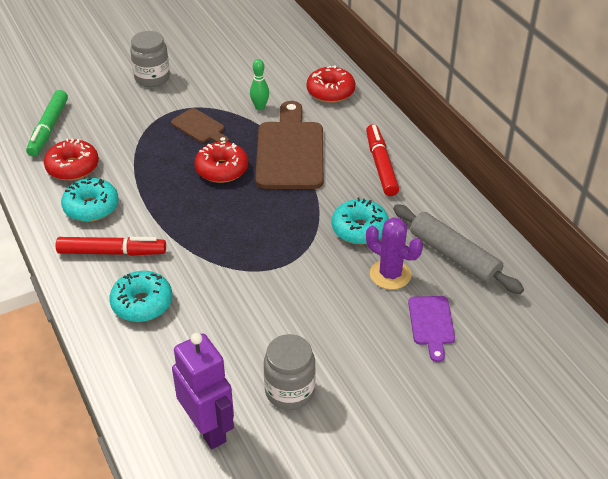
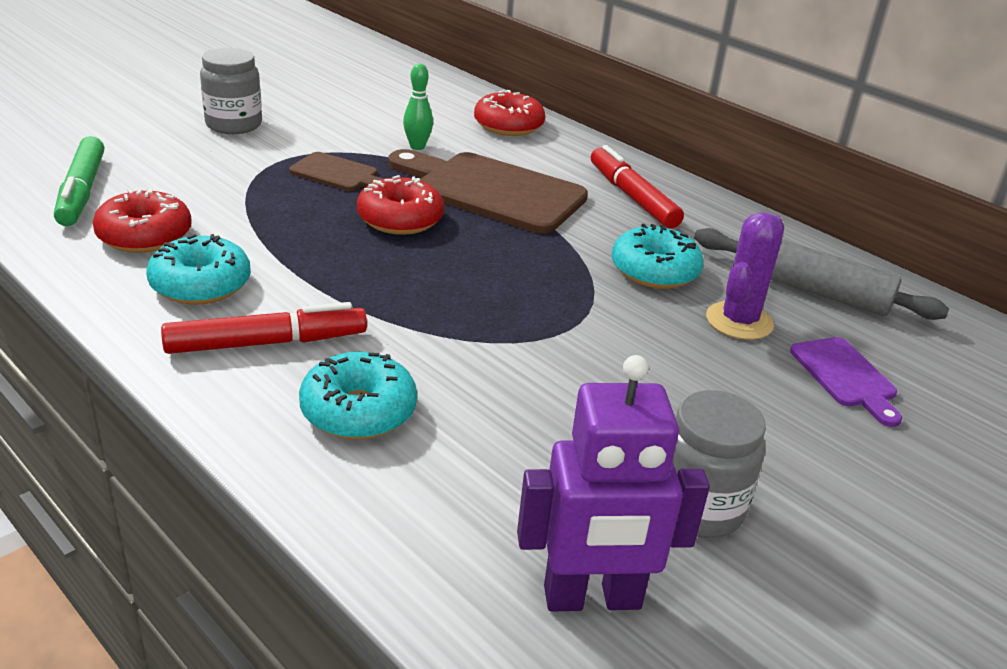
camera: 20 degrees left, 10 degrees down
(208, 429) = (592, 598): purple robot -> purple robot turned 135 degrees clockwise
(290, 151) = (492, 191): brown cutting board -> brown cutting board turned 45 degrees counterclockwise
(390, 274) = (739, 321): purple cactus -> purple cactus turned 75 degrees counterclockwise

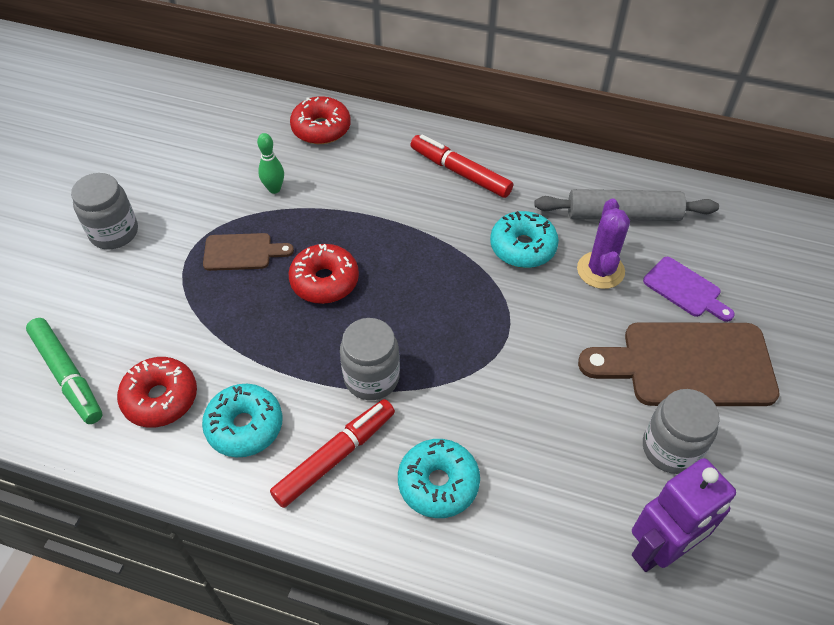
camera: 25 degrees left, 20 degrees up
(373, 302) = (371, 378): none -> grey jar
(492, 191) = (364, 215): brown cutting board -> brown cutting board (688, 365)

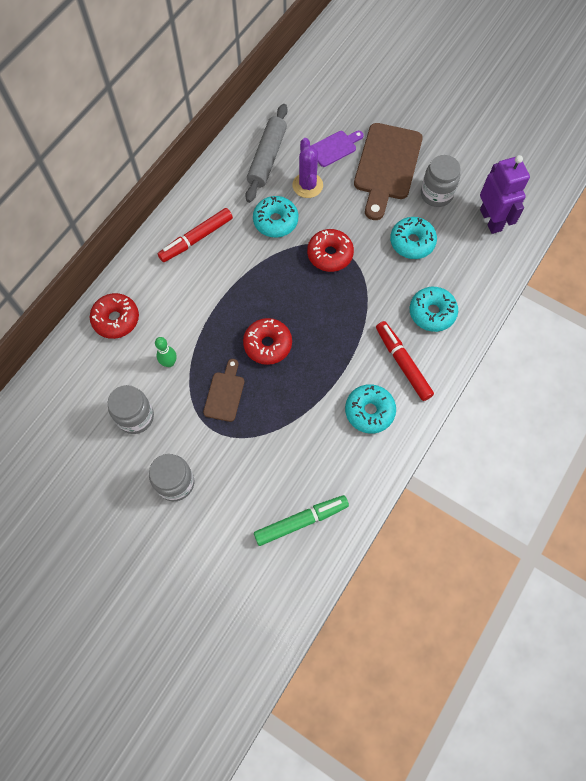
camera: 75 degrees left, 15 degrees up
(160, 398) = (335, 460): red donut -> red donut (330, 254)
(371, 378) = (352, 332): grey jar -> grey jar (135, 417)
(560, 429) = (412, 242): none -> turquoise donut
(600, 270) = (307, 185): purple cactus -> purple cactus turned 60 degrees clockwise

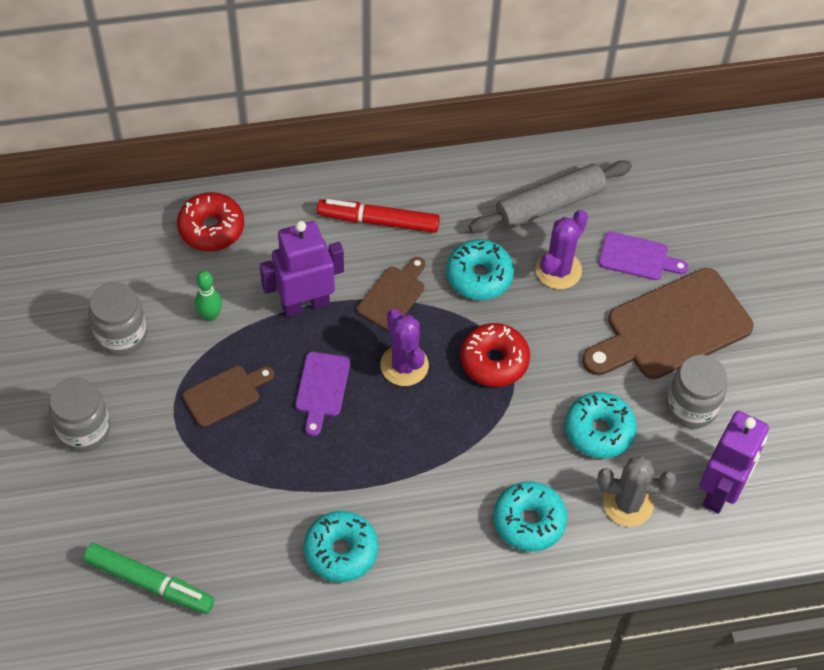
camera: 45 degrees right, 10 degrees down
(210, 312) = (305, 304): none -> purple robot
(247, 268) = (393, 295): none -> brown cutting board
(267, 344) = (322, 388): red donut -> purple cutting board
(292, 296) = (404, 365): none -> purple cactus
(402, 363) = (433, 540): red marker -> none
(462, 263) = (628, 504): none -> grey cactus

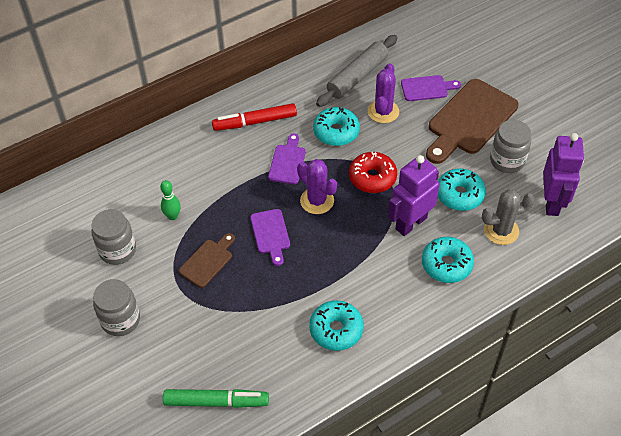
camera: 20 degrees left, 5 degrees down
(211, 228) = (147, 163): red donut -> none
(305, 304) = (233, 187): purple robot -> purple robot (410, 223)
(393, 295) = (287, 162): brown cutting board -> purple cutting board

